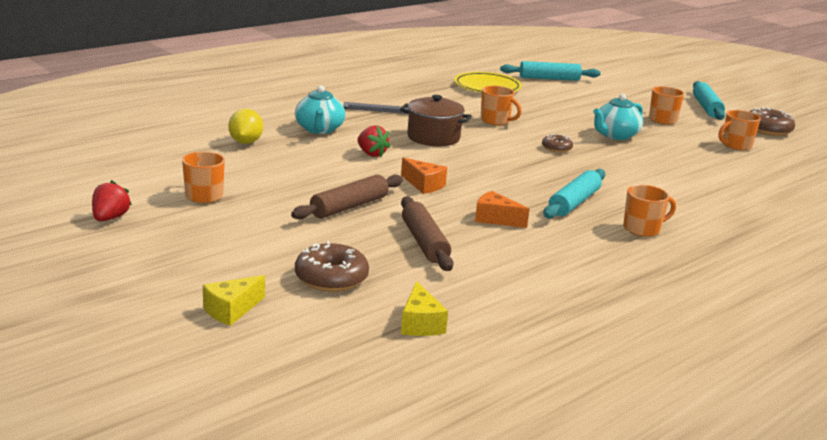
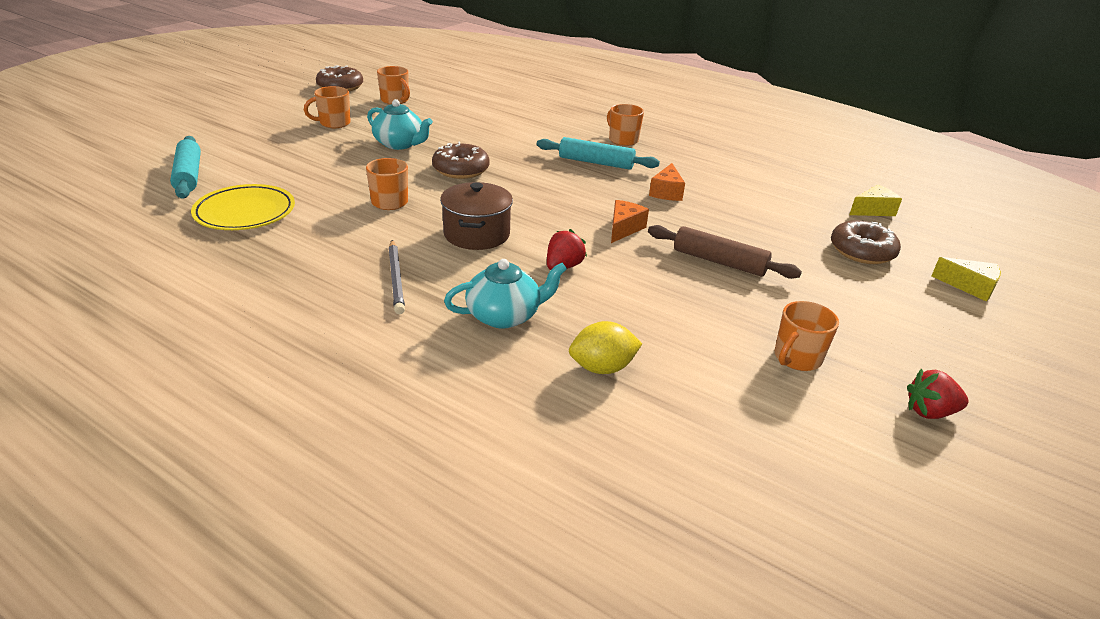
camera: 105 degrees left, 10 degrees up
(424, 243) = (749, 218): brown rolling pin -> none
(556, 148) = (461, 170): brown donut -> brown donut, size x1.72
(706, 107) = (281, 104): turquoise rolling pin -> none

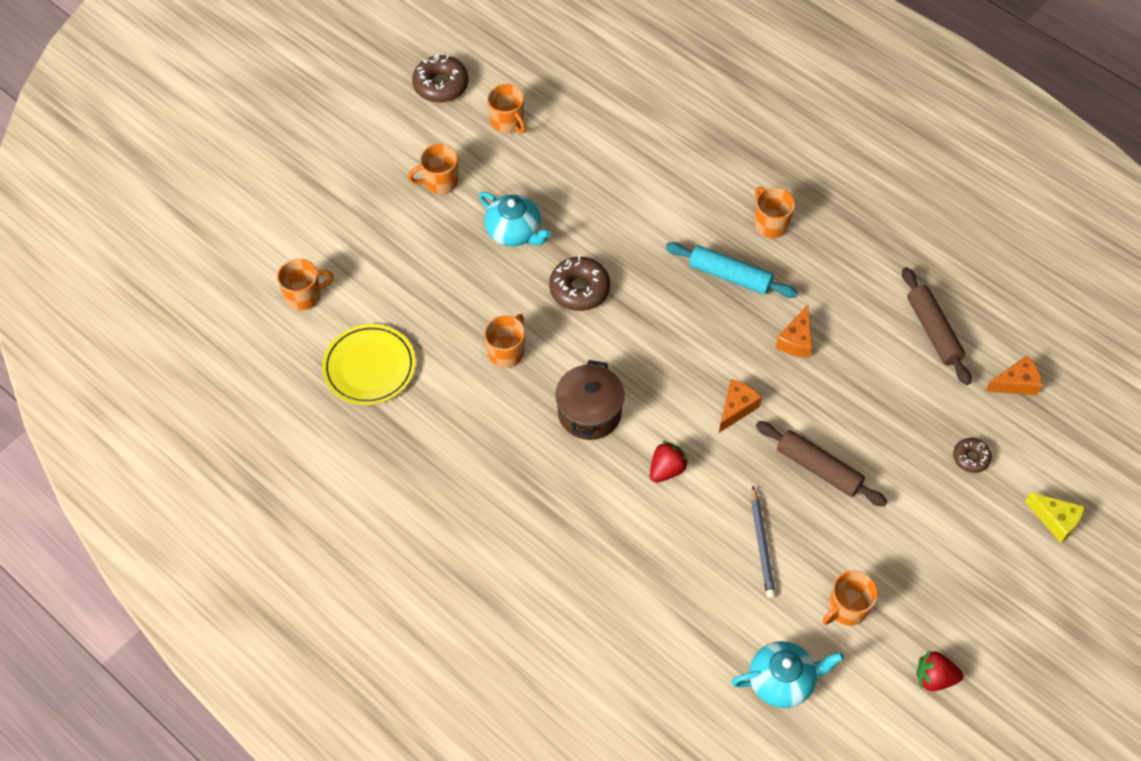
camera: 10 degrees right, 25 degrees up
(188, 175) = (304, 296): turquoise rolling pin -> orange mug
(396, 279) = (514, 480): grey pencil -> grey pencil (762, 545)
(504, 316) = (606, 538): turquoise teapot -> turquoise teapot (782, 681)
(602, 368) = (679, 608): yellow lemon -> none
(784, 186) = (933, 331): none -> brown rolling pin
(862, 251) = (970, 458): brown donut -> brown donut, size x0.58
(873, 210) = (1015, 383): yellow cheese -> orange cheese

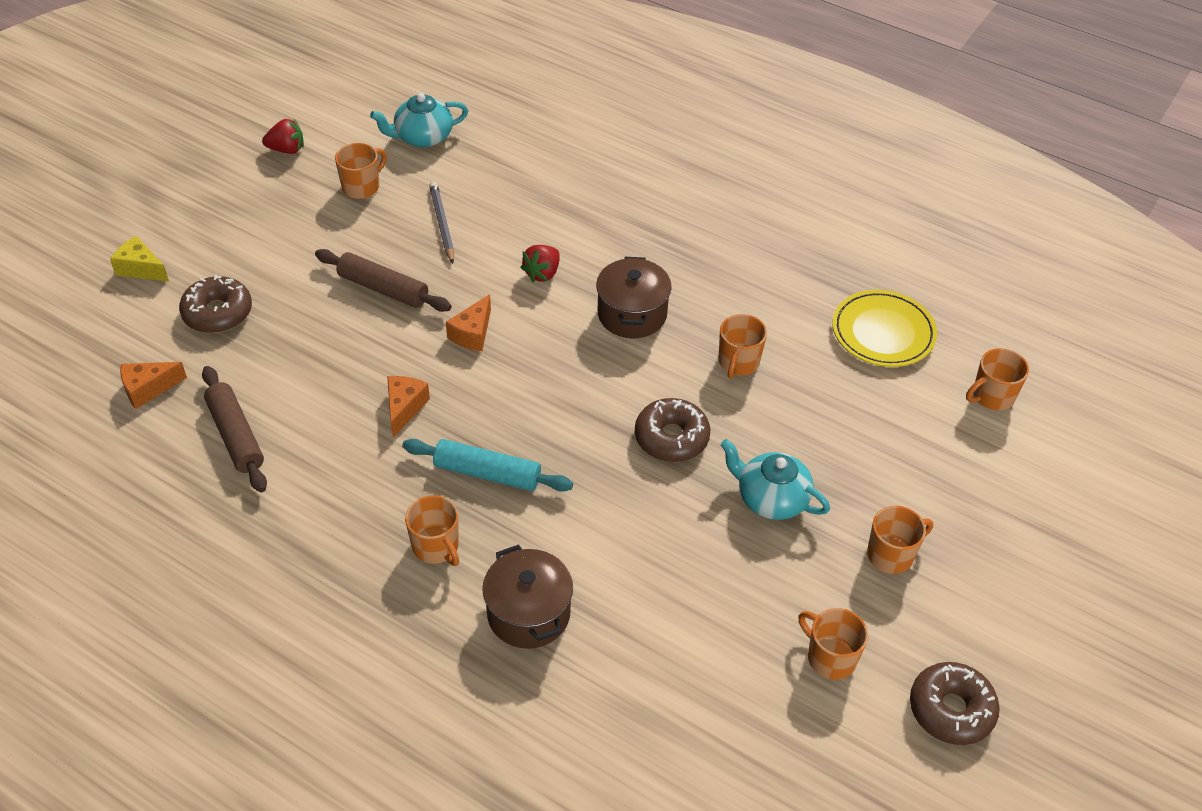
camera: 170 degrees right, 10 degrees down
(706, 171) = (528, 613): none -> brown pot
(970, 458) = (217, 313): brown donut -> brown donut, size x1.72

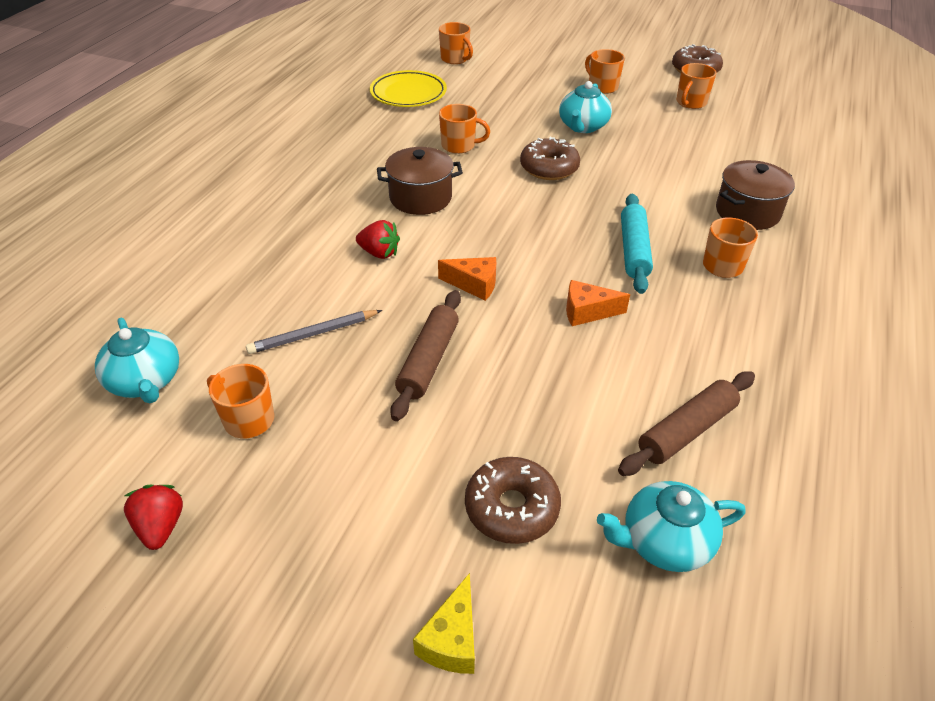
camera: 100 degrees left, 5 degrees down
(148, 389) = (664, 542): orange cheese -> turquoise teapot

